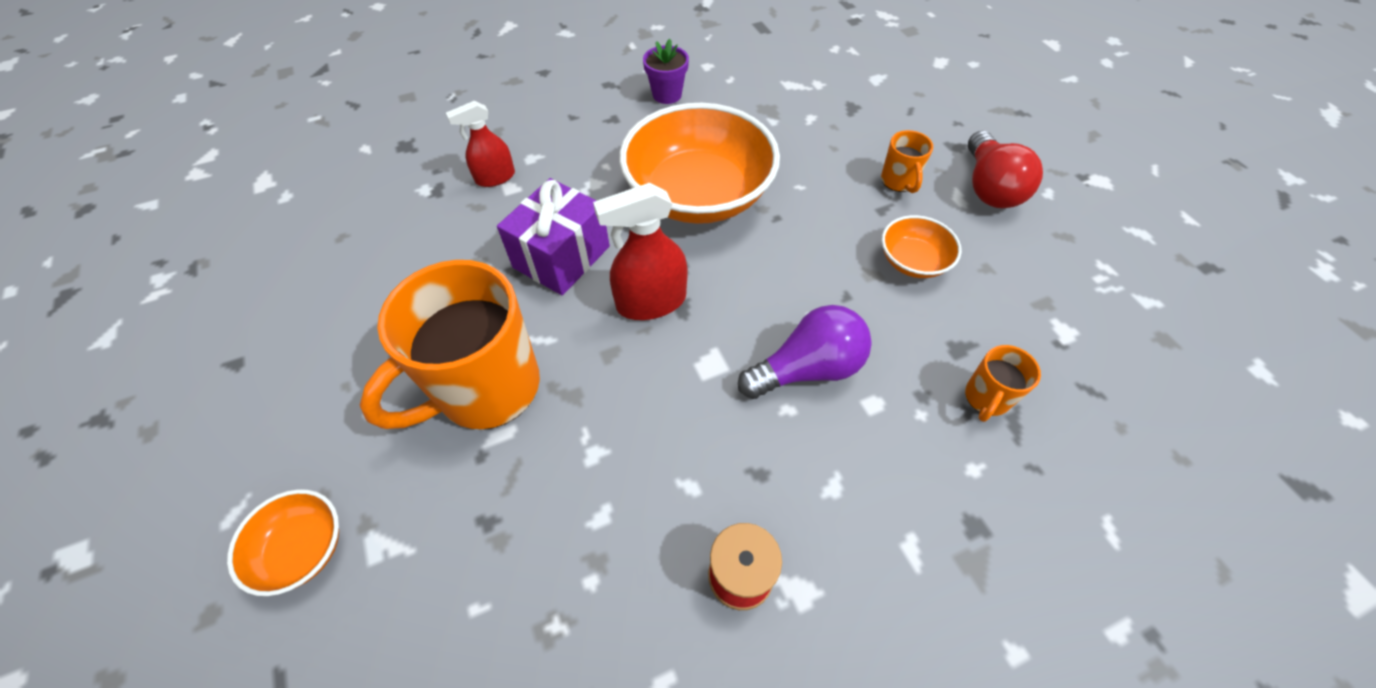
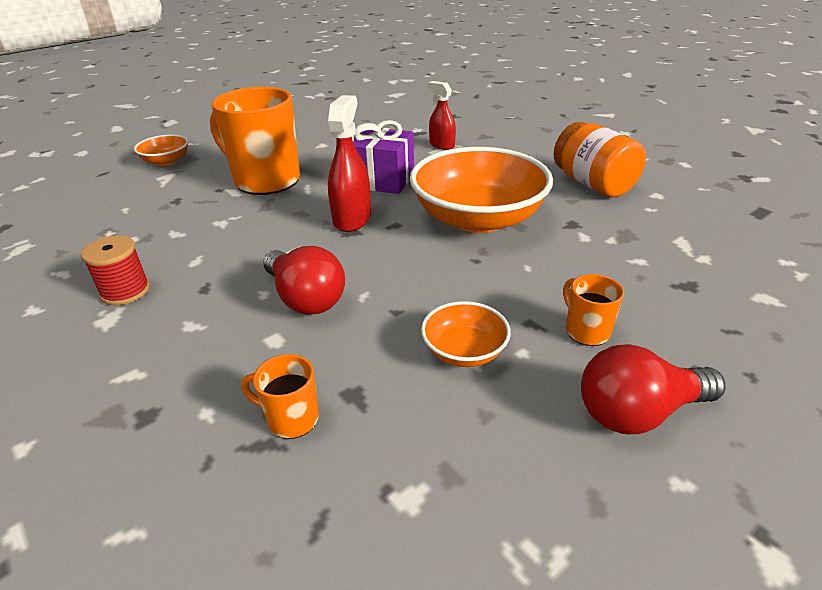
camera: 75 degrees right, 20 degrees down
(651, 302) = (352, 219): red spray bottle -> red spray bottle turned 45 degrees clockwise
(667, 94) = (593, 184): purple flower pot -> orange jar
(807, 369) = (305, 298): purple light bulb -> red light bulb
(898, 181) = (586, 331): orange mug -> orange mug turned 90 degrees clockwise

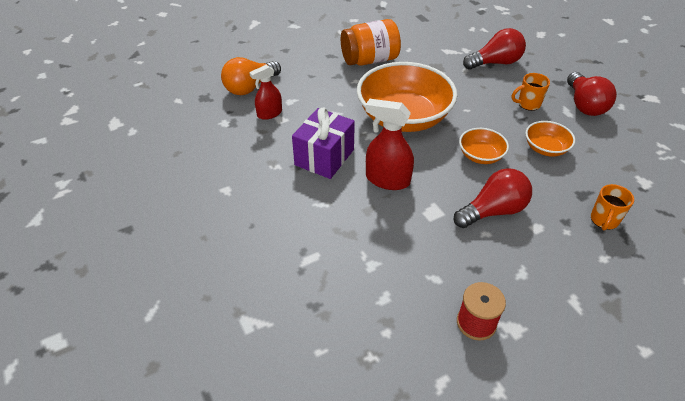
camera: 80 degrees left, 10 degrees up
(166, 161) = (202, 328): orange bowl -> orange bowl (480, 156)
(265, 180) = (295, 234): orange mug -> none
(481, 130) = (250, 87): none -> orange light bulb
(691, 291) = (495, 63): none -> red light bulb

